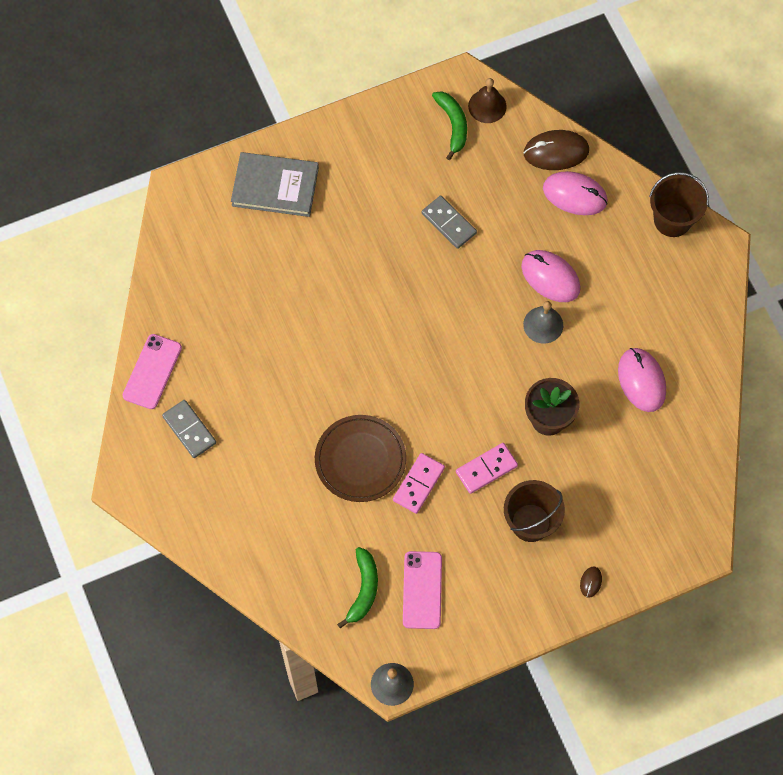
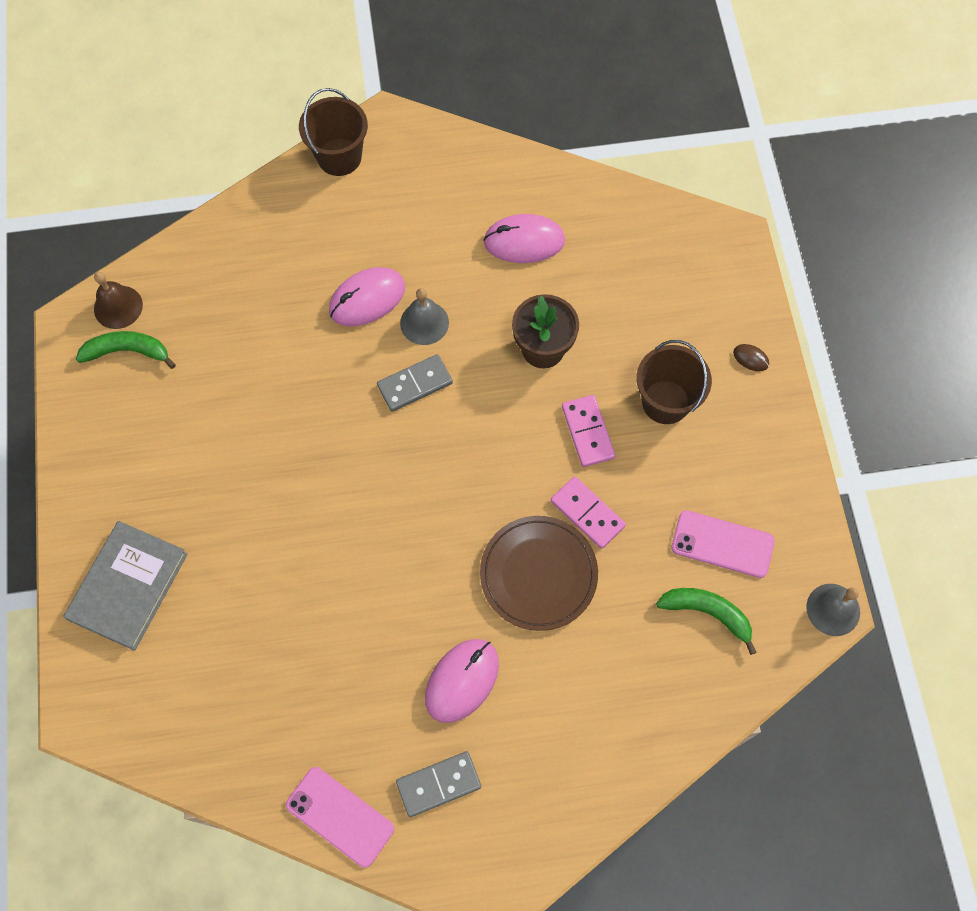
camera: 75 degrees left, 0 degrees up
(448, 223) = (258, 391): grey domino -> grey domino (415, 384)
(556, 152) = (209, 250): brown mouse -> none
(575, 195) = (271, 245): pink mouse -> pink mouse (462, 680)

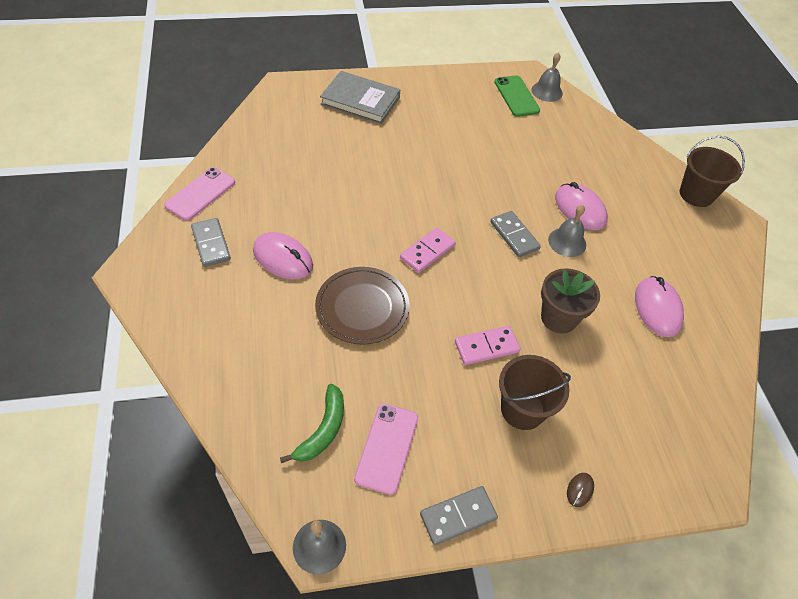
camera: 85 degrees right, 15 degrees down
(118, 307) = (547, 91): brown bell -> grey bell
(128, 351) = (516, 96): green banana -> green phone
(587, 513) = (414, 343): pink domino -> pink domino (427, 252)
(789, 475) = (458, 516): none -> grey domino

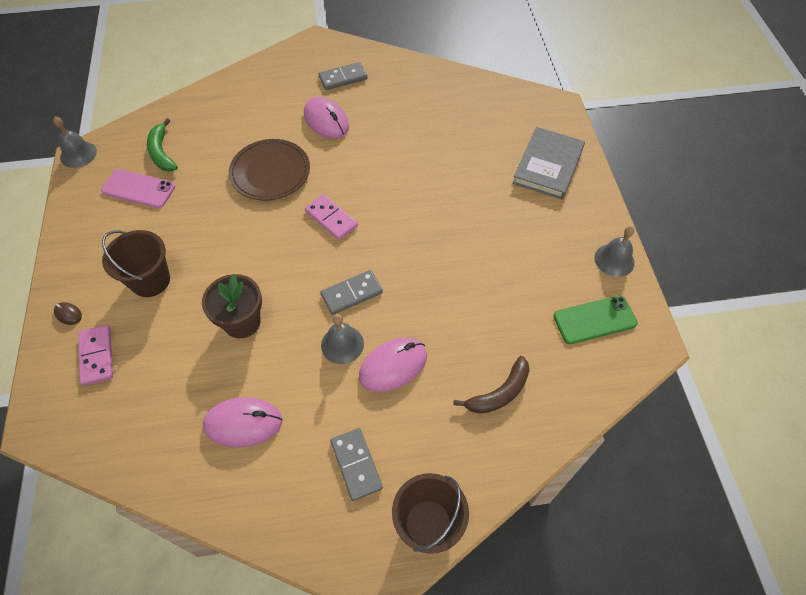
camera: 95 degrees right, 5 degrees up
(200, 194) = (399, 66): pink phone -> none
(283, 258) = (326, 120): pink mouse -> pink mouse turned 75 degrees counterclockwise
(323, 430) = (162, 152): green banana -> green banana turned 45 degrees clockwise
(458, 516) = (73, 230): grey domino -> grey domino (356, 464)
(486, 347) = (218, 259): pink domino -> pink domino (97, 356)
(547, 91) = (615, 358): grey bell -> grey bell (614, 260)
(588, 151) = (499, 393): none -> brown banana

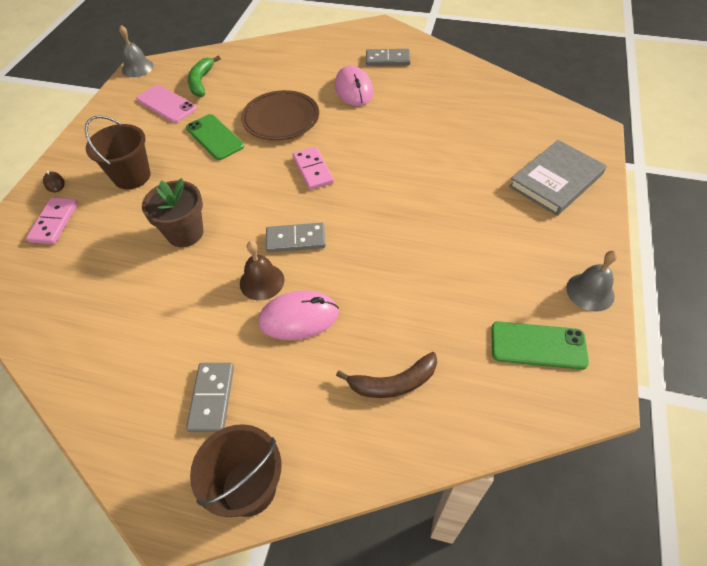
camera: 25 degrees right, 5 degrees down
(213, 212) = (215, 137): none -> green phone
(243, 423) = (134, 320): pink mouse -> none
(342, 344) = (262, 281): grey bell -> brown bell

